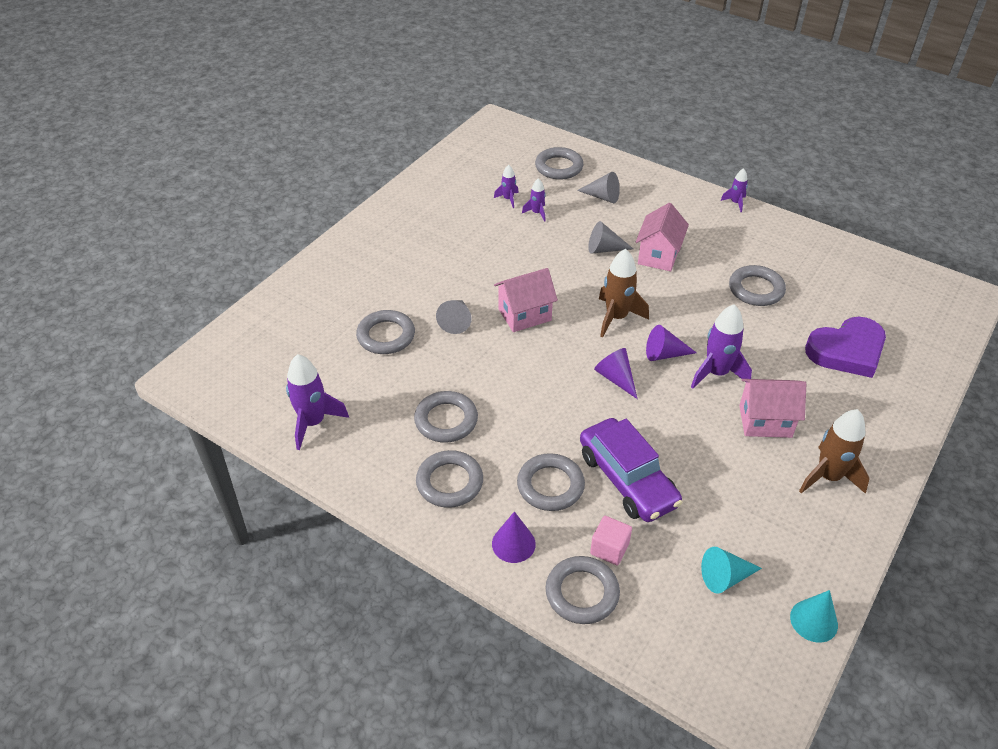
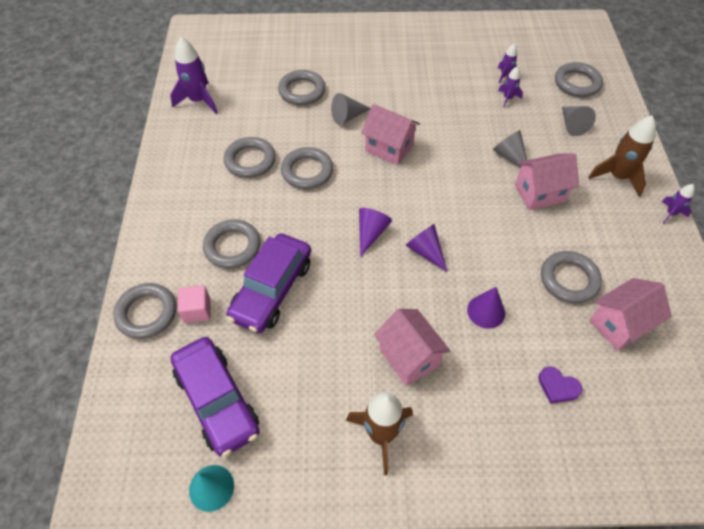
camera: 55 degrees right, 10 degrees up
(449, 482) = (196, 191): grey ring -> grey ring (307, 171)
(513, 543) = (166, 252): purple cone -> purple cone (486, 311)
(616, 317) = (438, 201): brown rocket -> brown rocket (617, 177)
(716, 373) = (435, 297): purple rocket -> none
(725, 577) = (217, 401): turquoise cone -> purple car
(814, 288) = (619, 324): none -> pink house
(847, 351) = (557, 387): purple heart -> purple heart, size x0.46

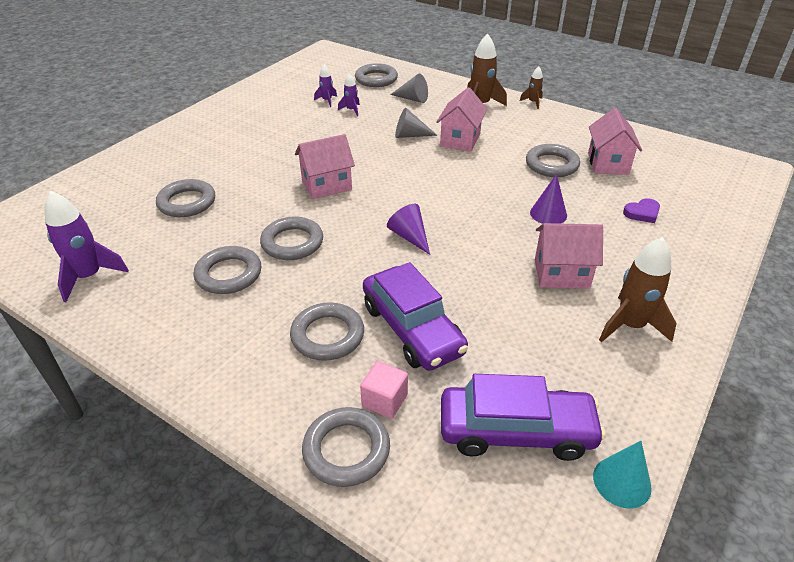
camera: 55 degrees left, 15 degrees down
(348, 116) = (259, 190): grey cone -> none
(425, 251) = (460, 216): purple cone -> none
(671, 213) = (533, 102): purple rocket -> brown rocket

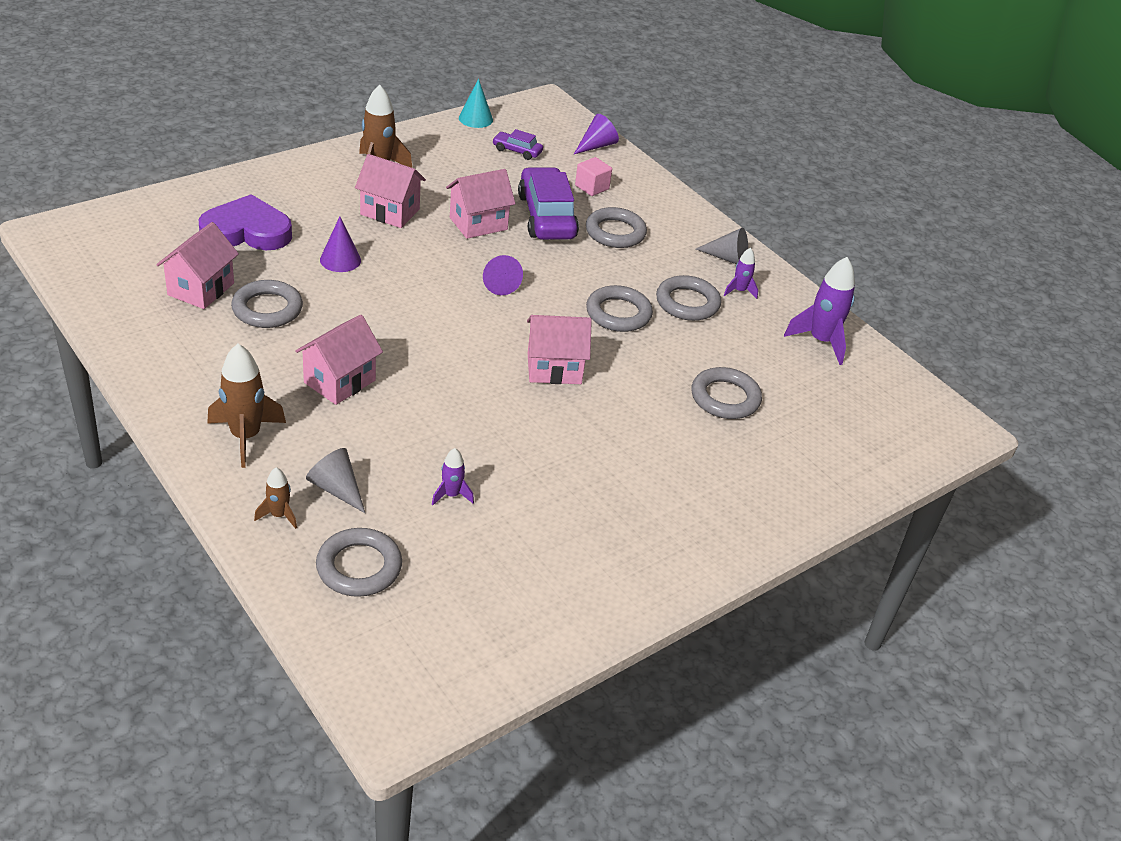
camera: 165 degrees left, 0 degrees up
(327, 101) = (478, 533): purple rocket -> purple rocket (739, 291)
(346, 450) = (628, 175): grey ring -> none
(410, 135) = (399, 412): grey cone -> grey cone (727, 258)
(419, 502) = (596, 146): none -> purple cone
(472, 292) = (478, 223): none -> pink house
(516, 431) = (517, 151): purple car -> purple car, size x0.48
(533, 102) = (162, 415): brown rocket -> brown rocket (279, 515)
(642, 213) = (247, 231): purple heart -> purple heart, size x2.16

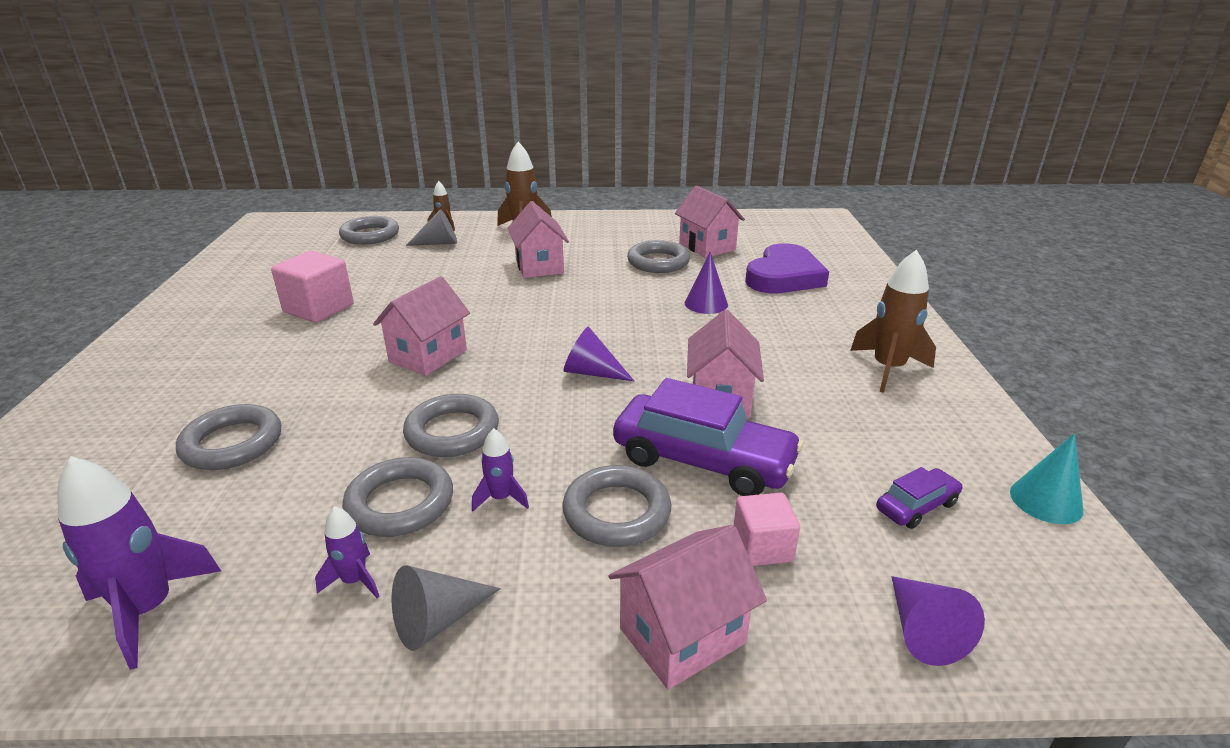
camera: 130 degrees right, 10 degrees down
(390, 212) = (780, 349): pink house -> pink house (682, 635)
(451, 495) = (372, 272): purple rocket -> purple rocket (501, 498)
(551, 481) = (319, 309): none -> pink cube

